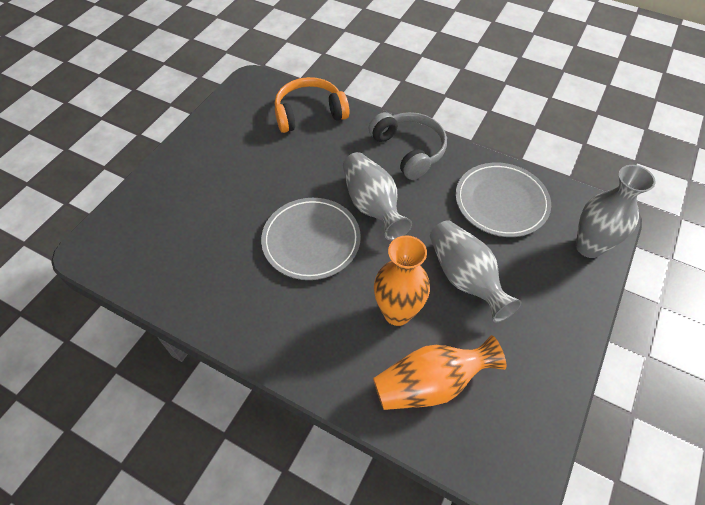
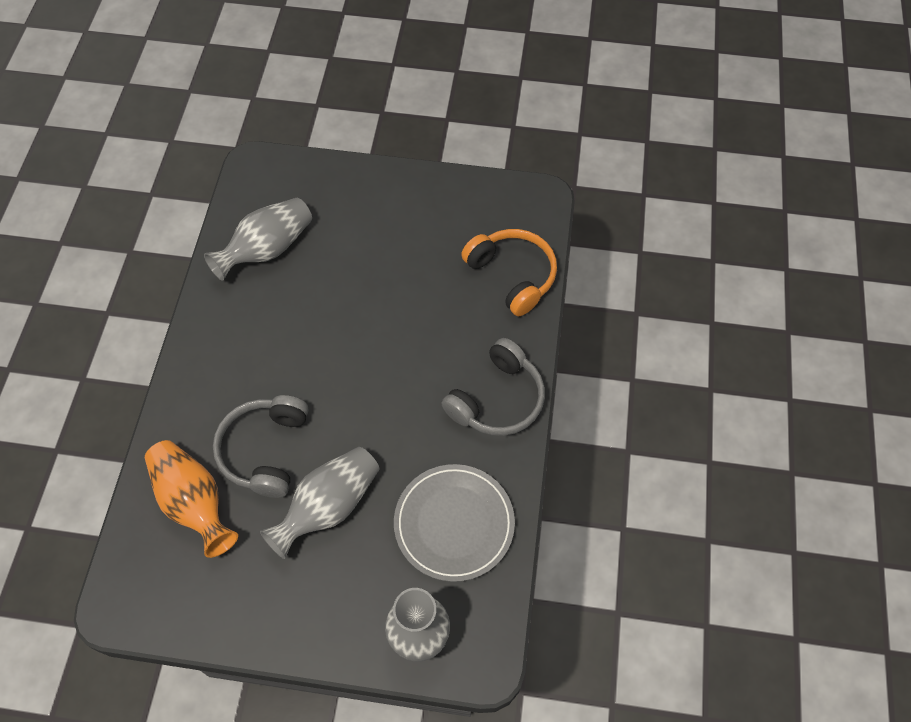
camera: 70 degrees right, 5 degrees up
(311, 240) = (328, 342): grey plate -> none
(372, 205) = (396, 385): grey vase -> grey vase (267, 249)
(397, 312) = (265, 450): orange vase -> grey headphones

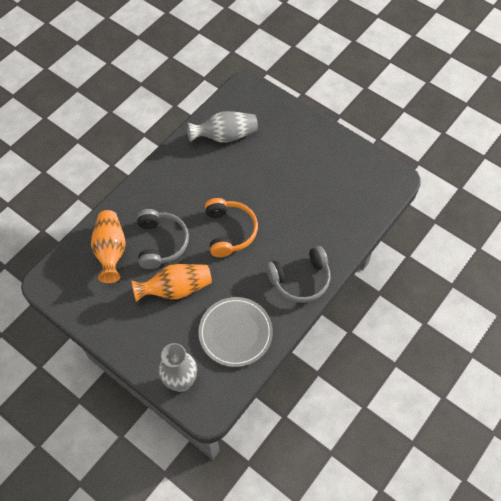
camera: 30 degrees right, 0 degrees up
(265, 450) = (161, 243): grey headphones -> grey headphones turned 135 degrees clockwise
(328, 507) = (176, 289): grey vase -> orange vase
(512, 275) = (352, 215): orange headphones -> orange headphones (229, 231)

